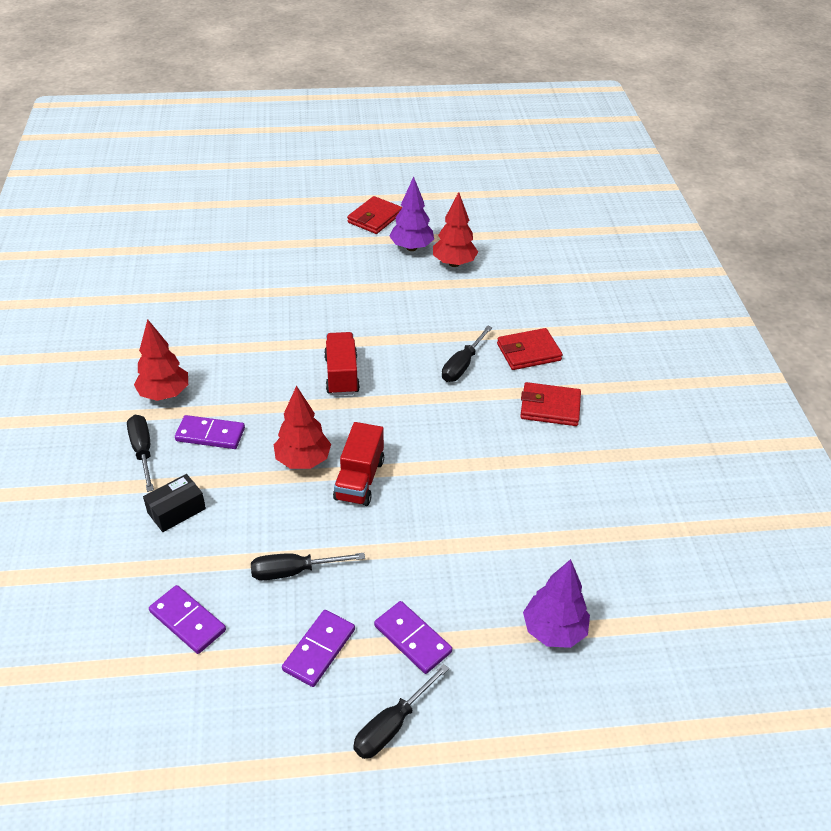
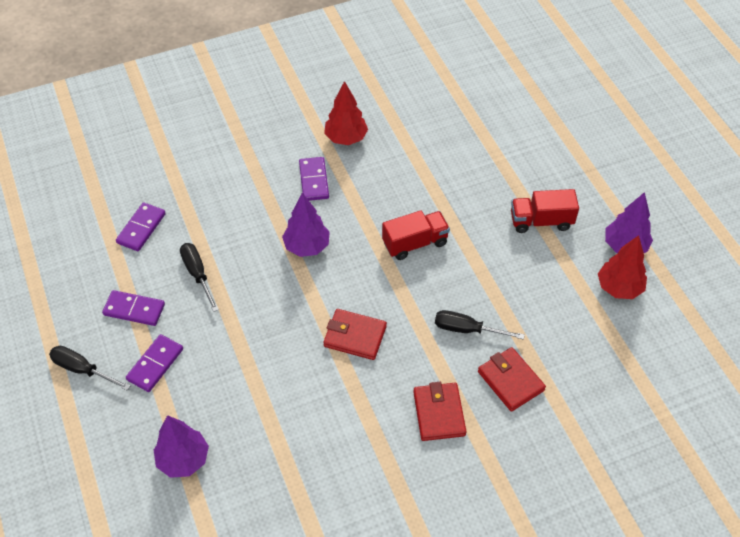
camera: 75 degrees right, 10 degrees up
(142, 451) = (283, 148): black screwdriver -> none
(176, 510) = (233, 188): black box -> none
(303, 460) = (307, 246): red tree -> purple tree
(359, 479) = (299, 289): red truck -> red truck (541, 221)
(375, 218) = (657, 204): red wallet -> red wallet (355, 336)

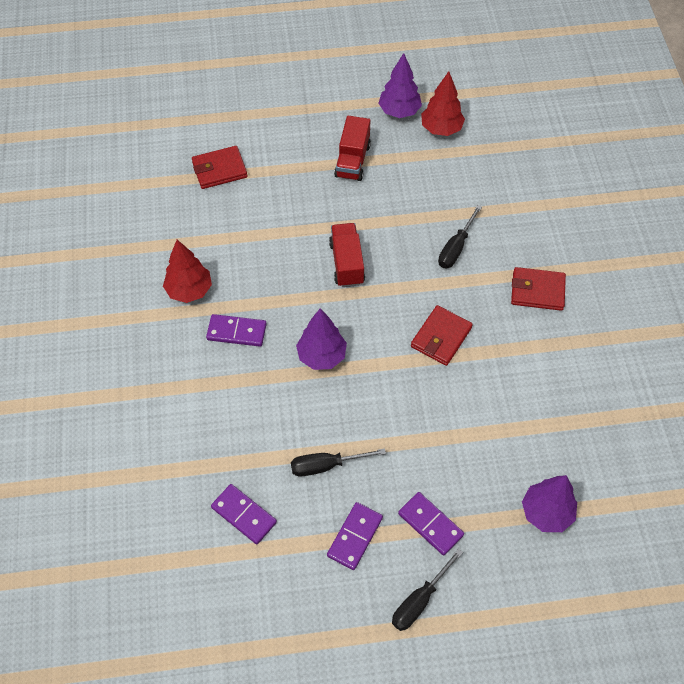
camera: 75 degrees left, 5 degrees up
(510, 381) = (516, 230): red wallet -> red wallet (219, 170)

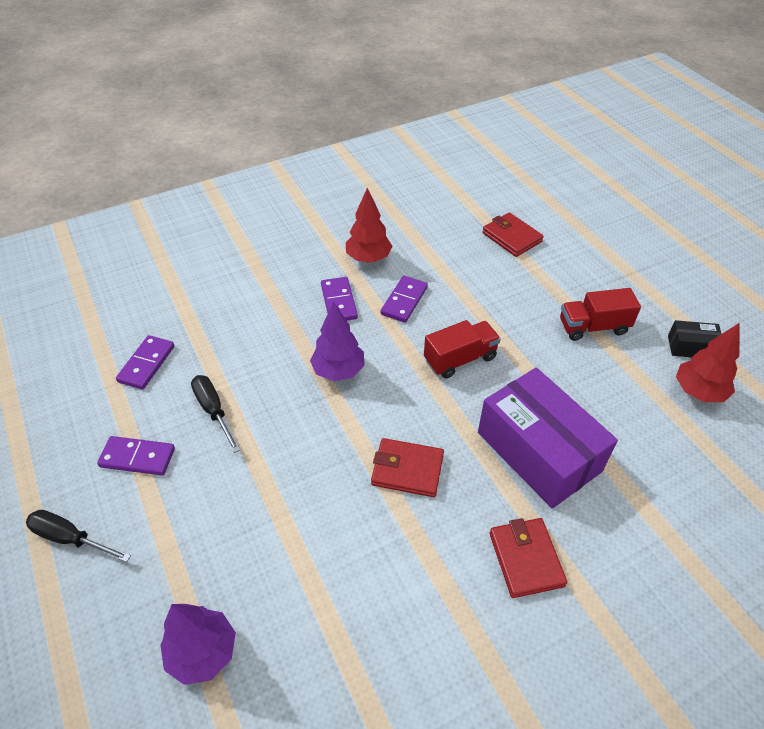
camera: 70 degrees right, 10 degrees down
(399, 111) = (691, 347): purple tree -> black box
(430, 524) = (164, 524): purple domino -> purple domino (404, 301)
(456, 248) = (538, 452): black screwdriver -> purple box

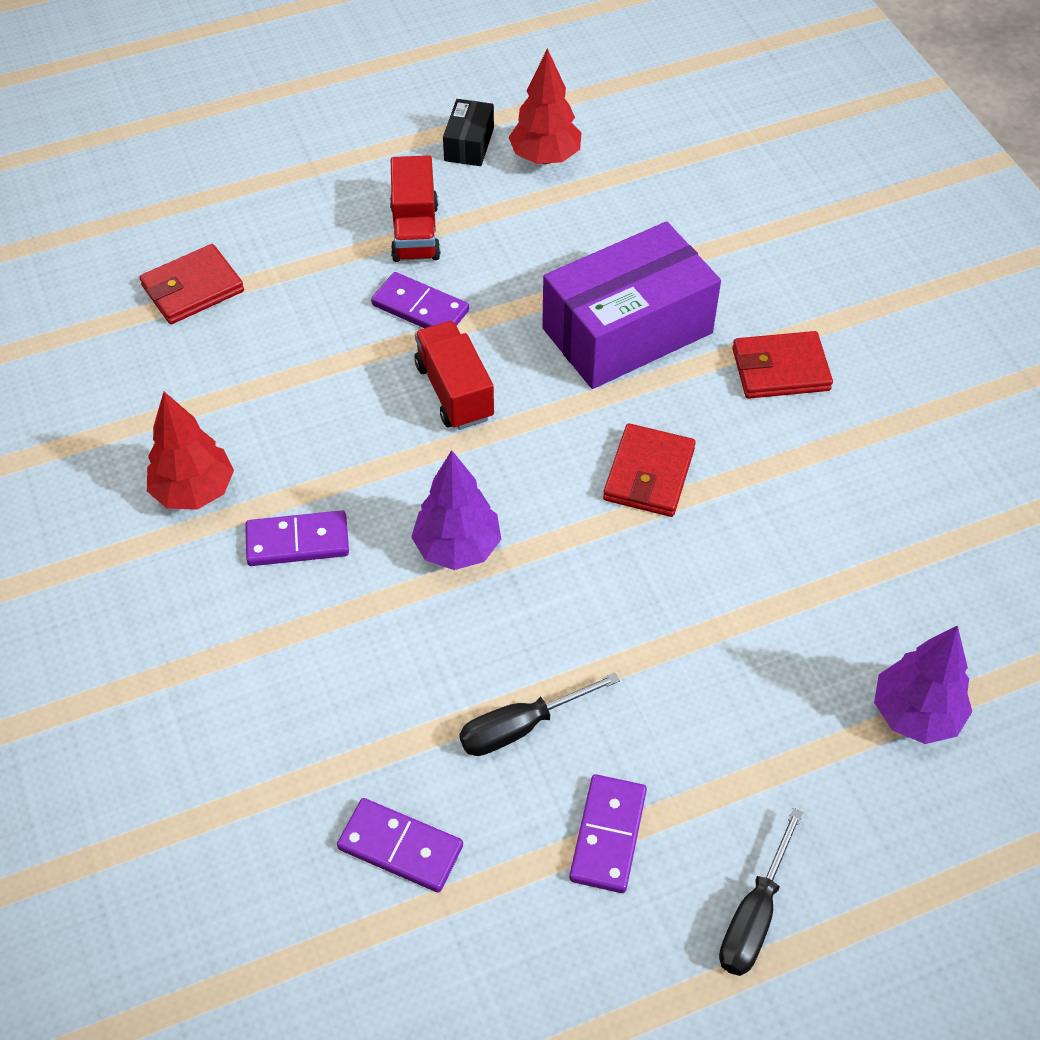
camera: 85 degrees left, 5 degrees up
(404, 301) = (315, 449): purple domino -> purple domino (420, 308)

